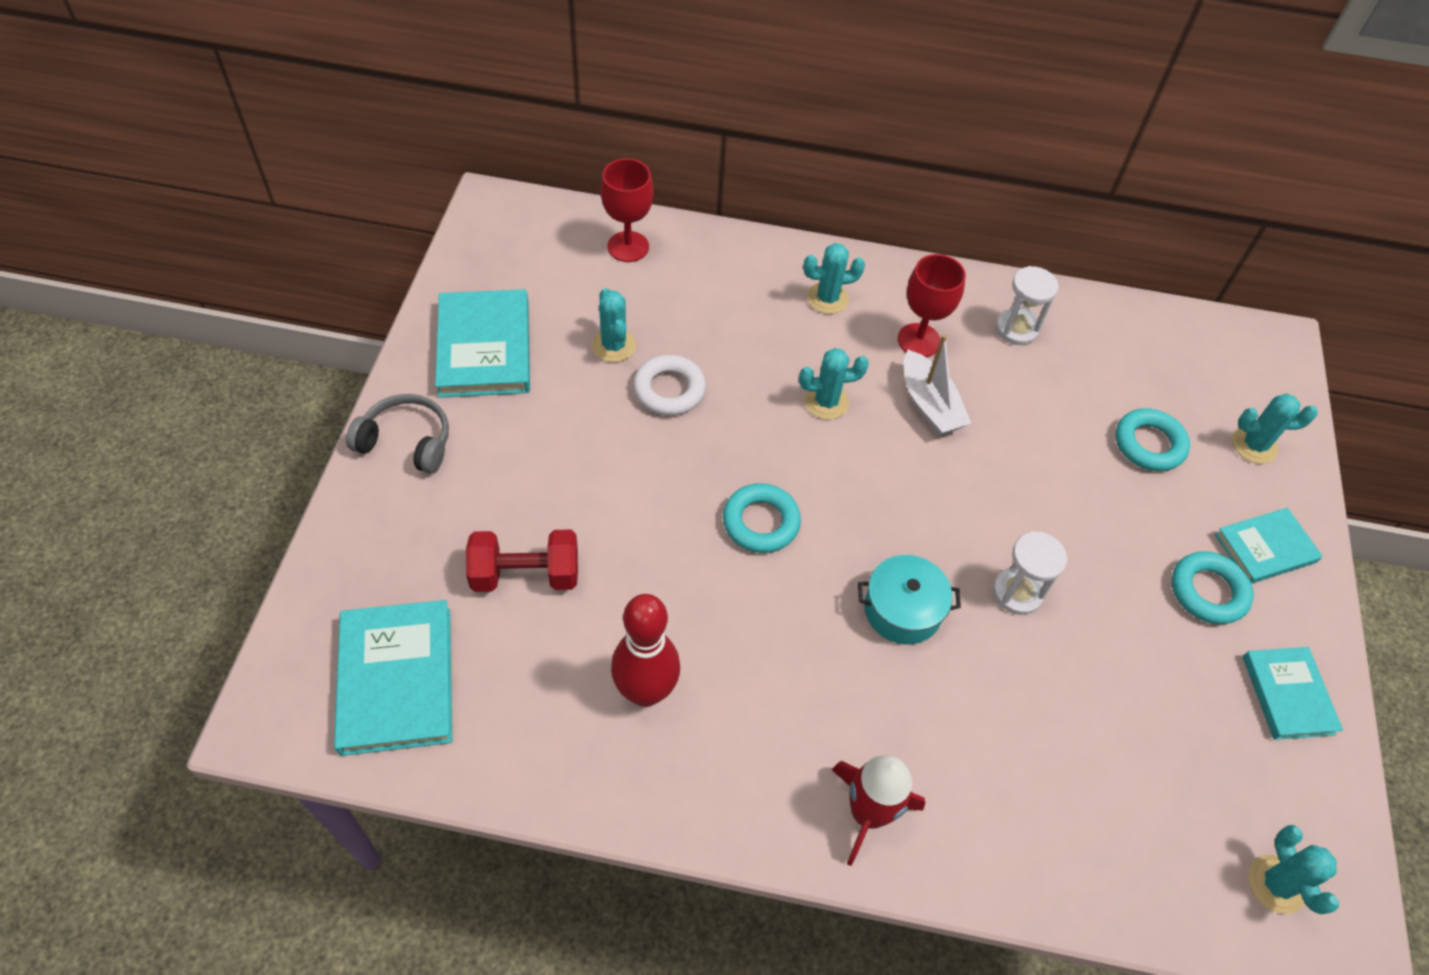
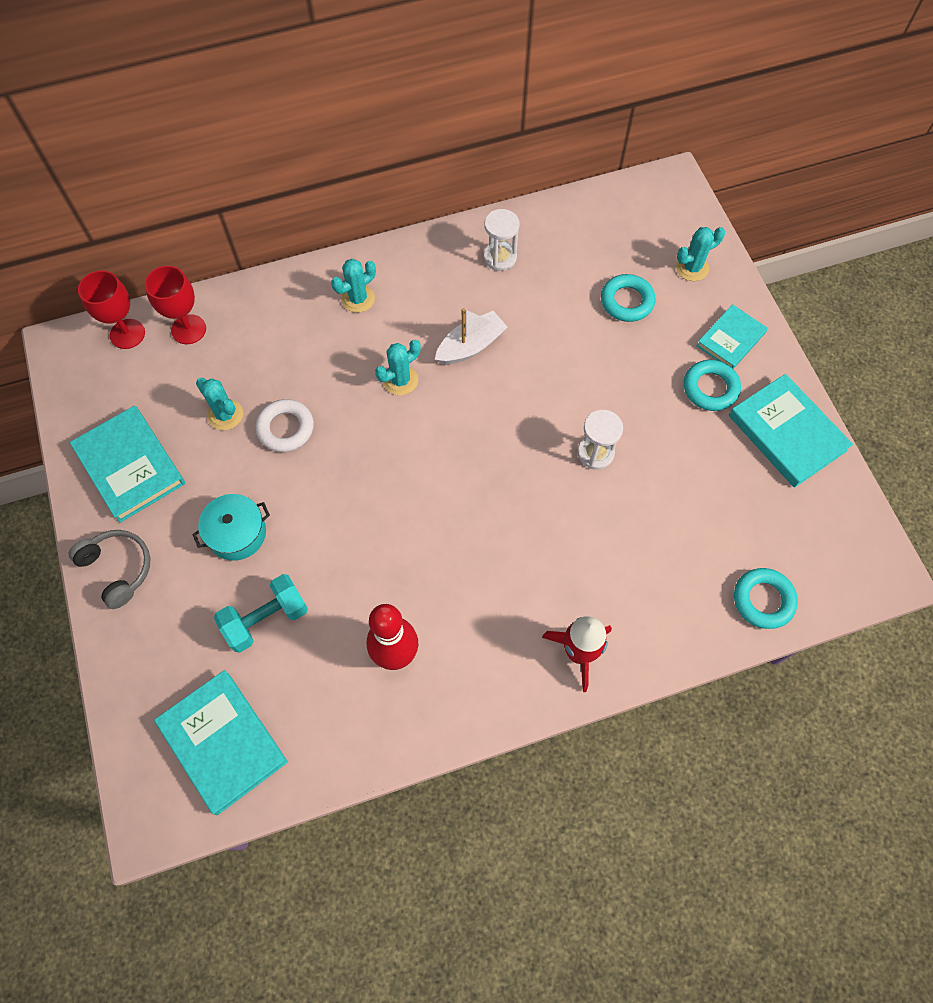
camera: 25 degrees left, 10 degrees up
(406, 441) = (118, 569): grey headphones -> grey headphones turned 60 degrees clockwise
(525, 574) = (266, 619): red dumbbell -> turquoise dumbbell
(761, 522) = (405, 493): turquoise ring -> turquoise ring (763, 600)
(902, 610) = (530, 505): turquoise pot -> turquoise pot (237, 533)
(919, 340) = (438, 300): red goblet -> red goblet (127, 334)
(929, 404) = (471, 346): white boat -> white boat turned 75 degrees counterclockwise
(1276, 884) = (832, 558): turquoise cactus -> none
(1287, 695) = (787, 433): turquoise book -> turquoise book, size x1.58

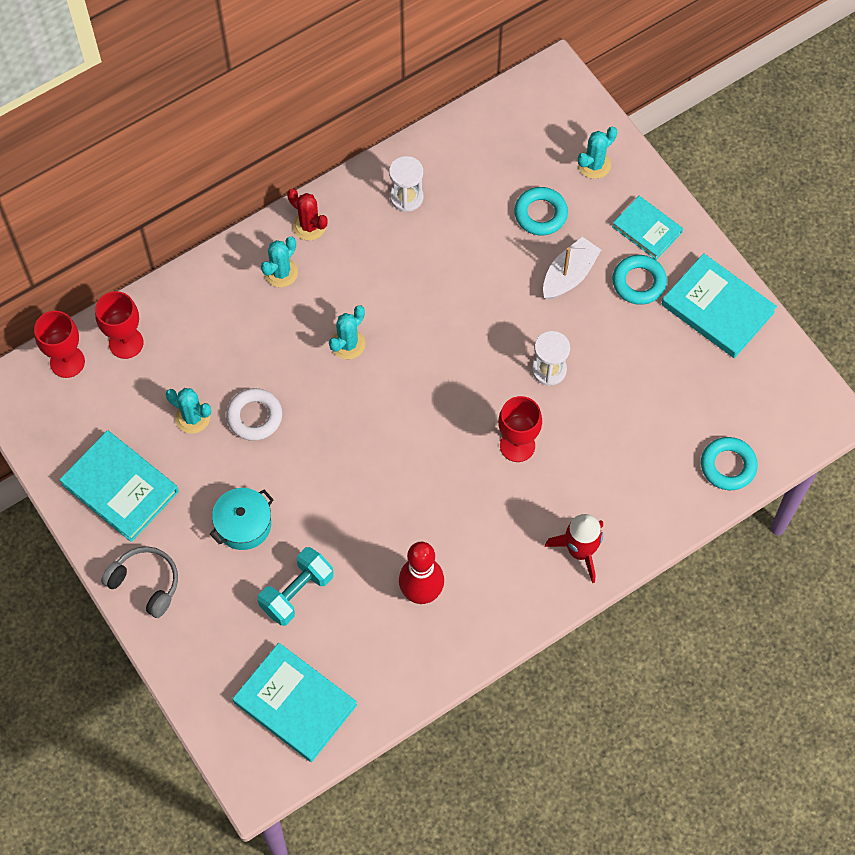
camera: 15 degrees left, 0 degrees up
(399, 263) = (309, 226): none -> red cactus
(471, 346) = (404, 294): white boat -> white boat (569, 275)
(542, 522) = (517, 445): none -> red goblet
(730, 339) = (647, 229): turquoise book -> turquoise book turned 75 degrees counterclockwise

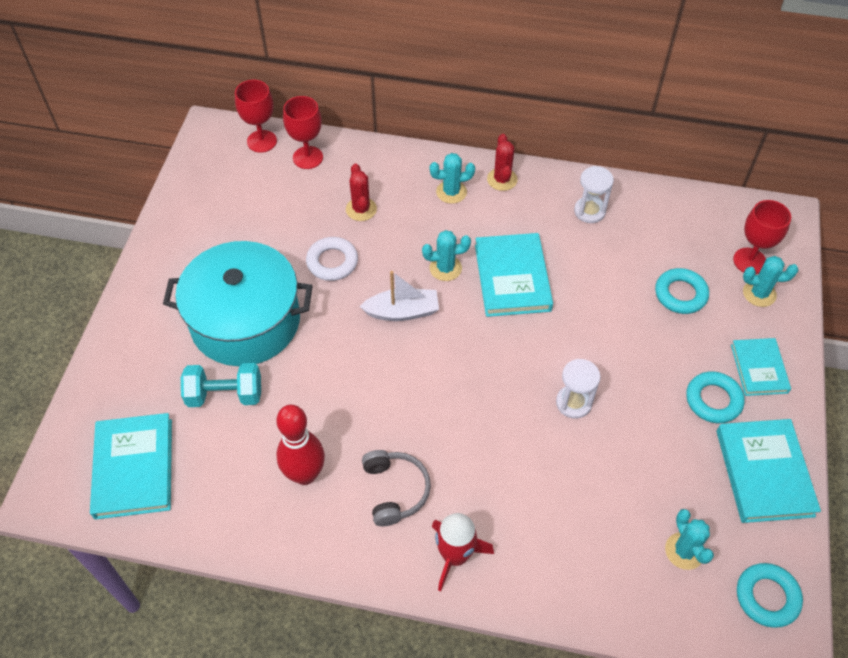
camera: 45 degrees right, 10 degrees down
(120, 488) = (202, 235): turquoise book -> turquoise book (512, 278)
(145, 583) = (145, 303): grey headphones -> grey headphones (395, 490)
(192, 417) = (294, 231): turquoise cactus -> turquoise cactus (684, 551)
(225, 351) = (361, 209): none -> red cactus
(243, 524) = (245, 321): turquoise pot -> turquoise pot, size x2.11
(517, 445) = (491, 435): red goblet -> red goblet (749, 261)
(569, 275) = (660, 351): white boat -> white boat (402, 312)
(728, 466) = (650, 603): turquoise ring -> turquoise ring (767, 597)

